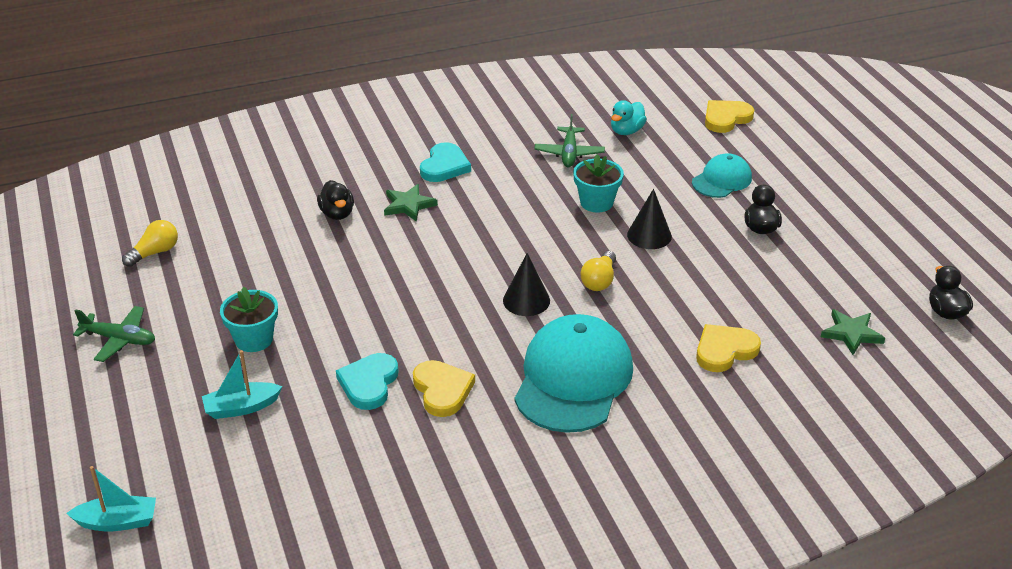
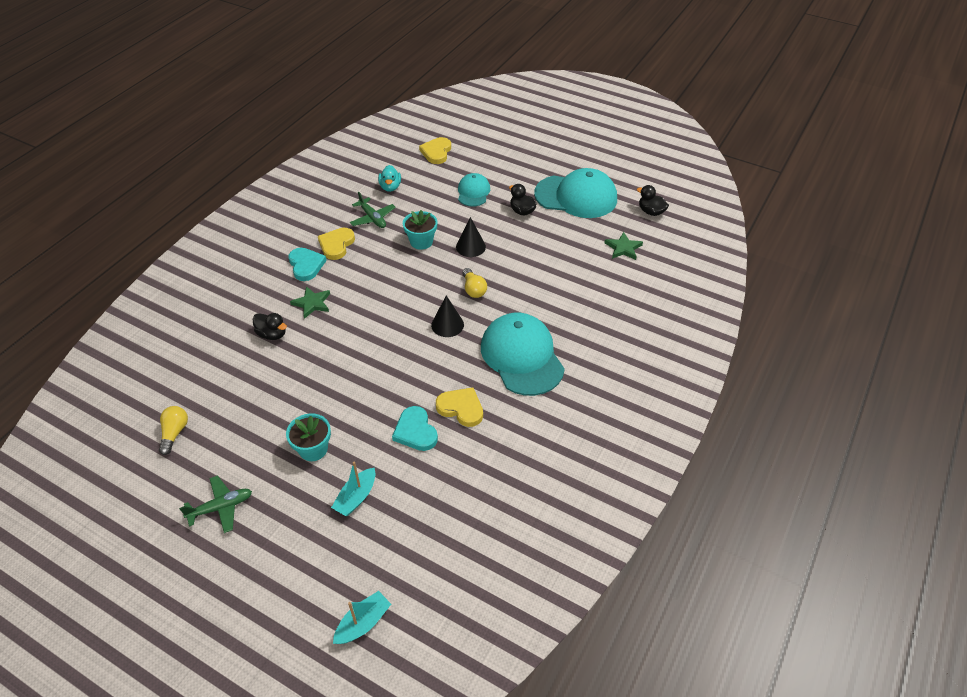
camera: 40 degrees left, 10 degrees up
(724, 350) = (577, 293): yellow heart -> yellow heart (336, 245)
(855, 245) = (576, 196): none -> turquoise cap

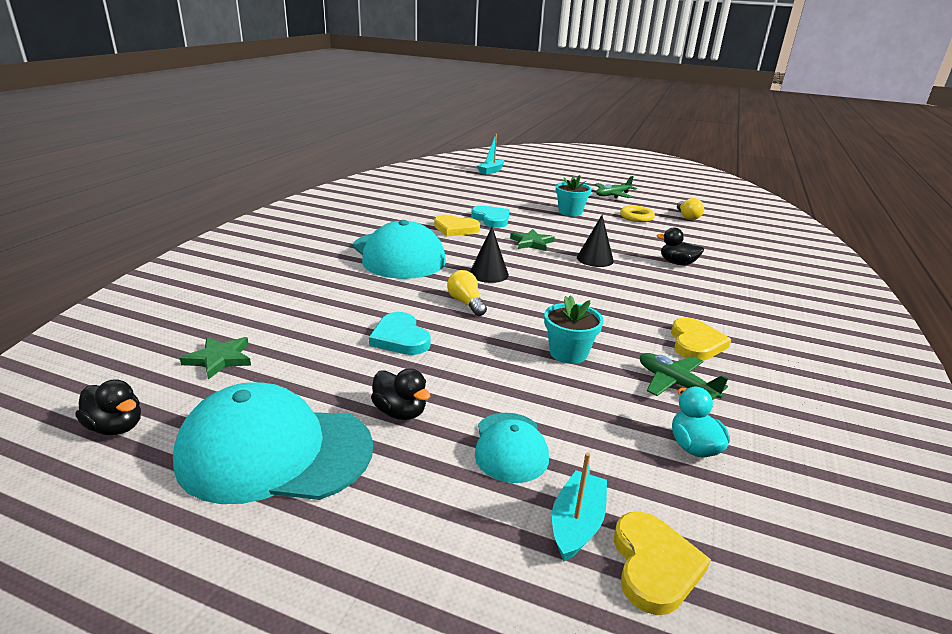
camera: 170 degrees right, 20 degrees down
(239, 433) = (636, 217): none -> yellow ring
(306, 265) = (711, 318): turquoise heart -> turquoise heart (400, 338)
(312, 303) = (661, 285): green star -> green star (532, 242)
(356, 497) = (521, 198): turquoise boat -> turquoise boat (576, 524)
(470, 247) = (485, 350): black cone -> black cone (595, 259)

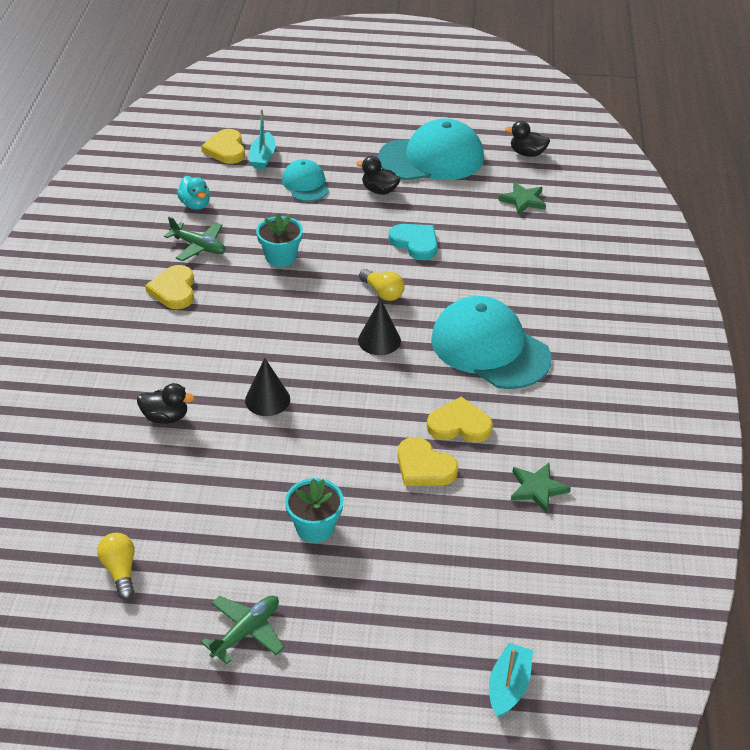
camera: 165 degrees right, 15 degrees up
(491, 219) = (424, 467): turquoise heart -> yellow heart
(532, 242) = (351, 417): green star -> green star (537, 489)
(636, 217) = (207, 542): yellow ring -> none

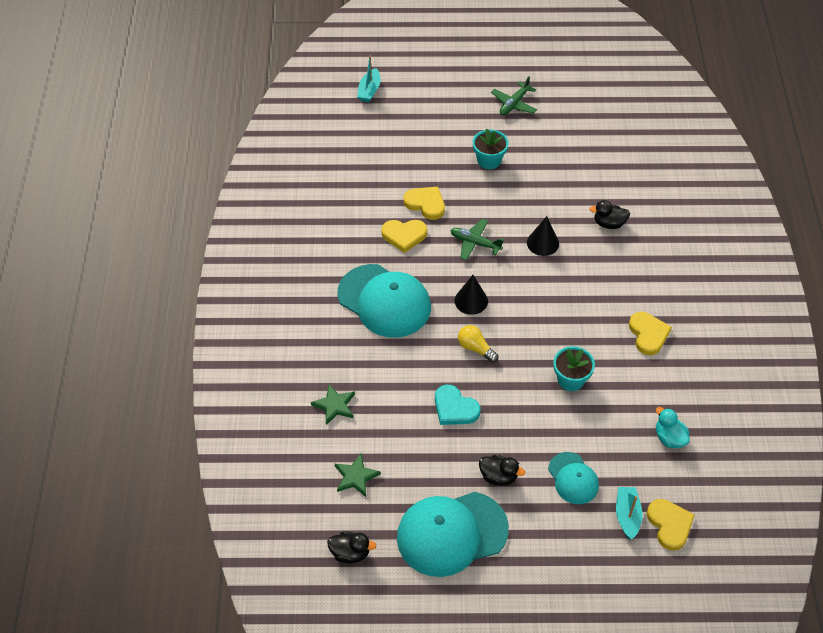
camera: 175 degrees right, 10 degrees up
(120, 571) = (596, 127): yellow light bulb -> none
(199, 246) = (646, 385): green plane -> green plane (475, 243)
(537, 489) = (351, 195): green star -> green star (334, 405)

